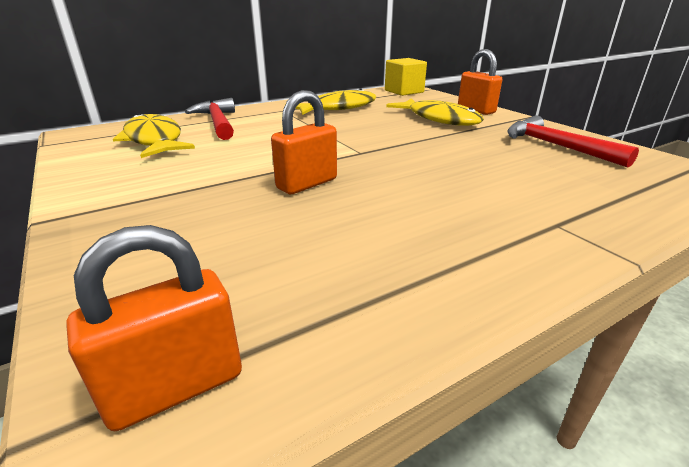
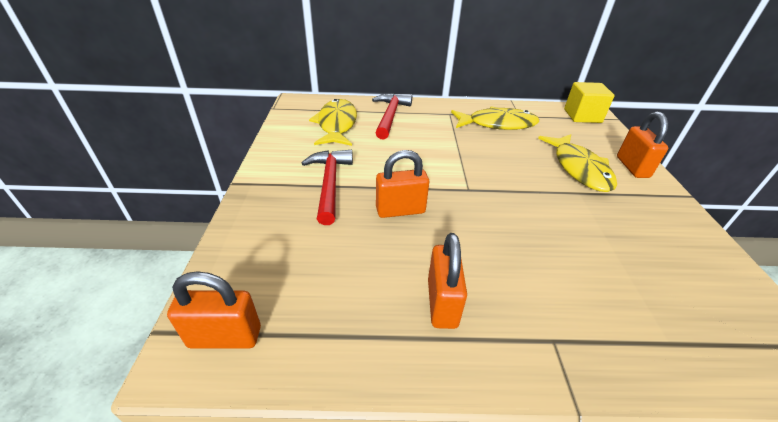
camera: 30 degrees right, 10 degrees up
(432, 236) = (442, 303): none -> orange padlock
(556, 146) = (665, 249): red hammer -> red hammer (329, 183)

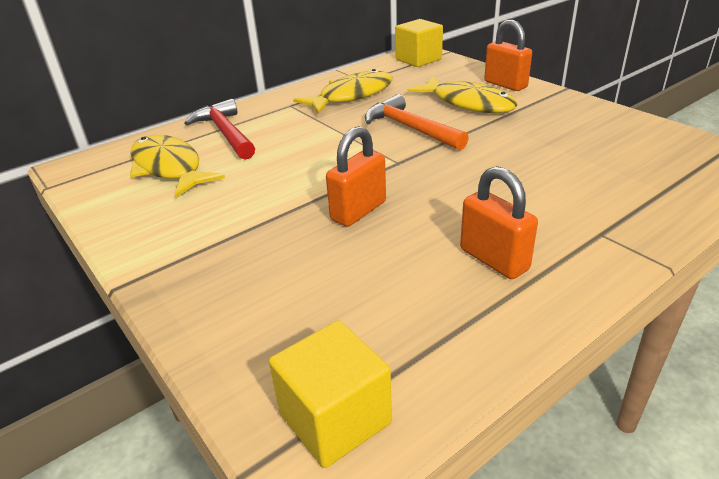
camera: 35 degrees left, 5 degrees down
(225, 337) = (335, 418): orange padlock -> yellow cube
(329, 183) = (247, 226): red hammer -> none
(508, 167) = (410, 128): none -> orange hammer

